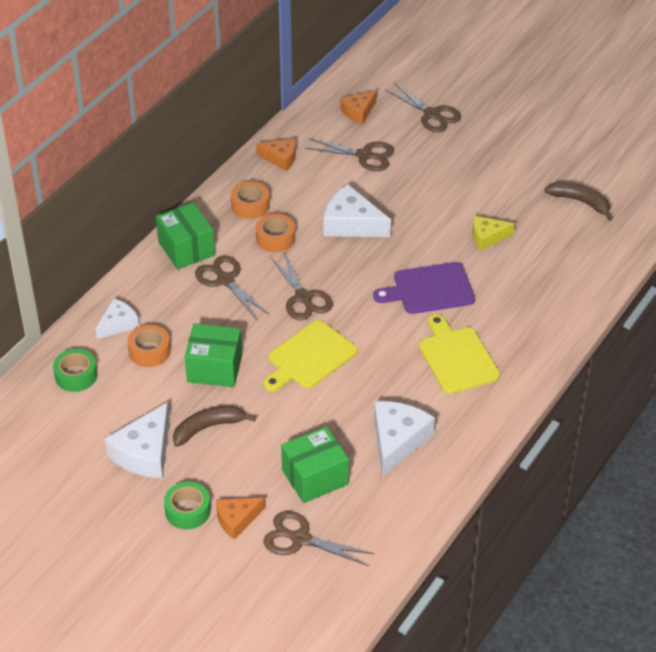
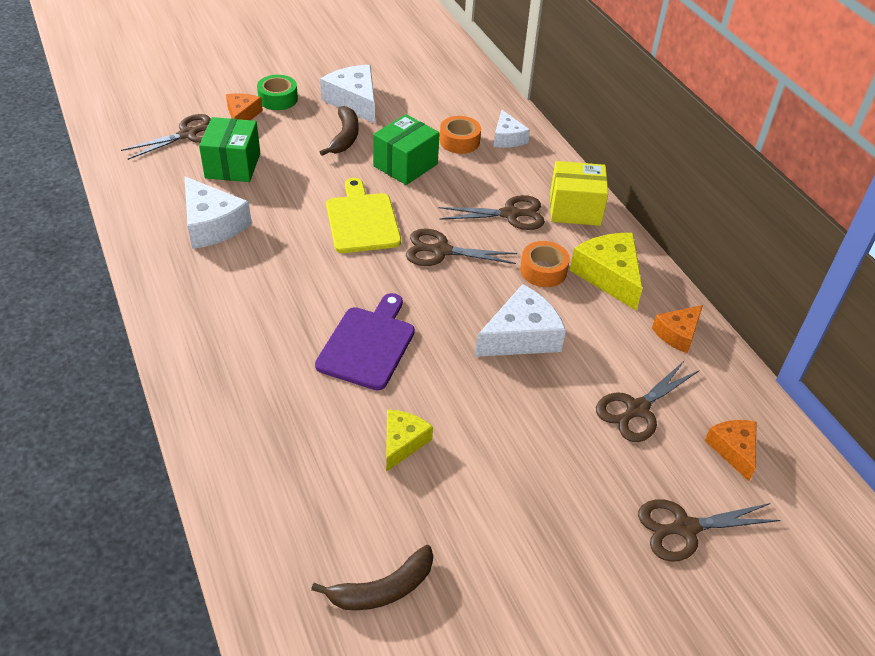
camera: 120 degrees right, 0 degrees up
(76, 375) = (468, 100): green tape -> none
(186, 249) = (575, 209): green box -> yellow box
(250, 206) = (609, 276): orange tape -> yellow cheese
(456, 358) = (258, 312): yellow cutting board -> none

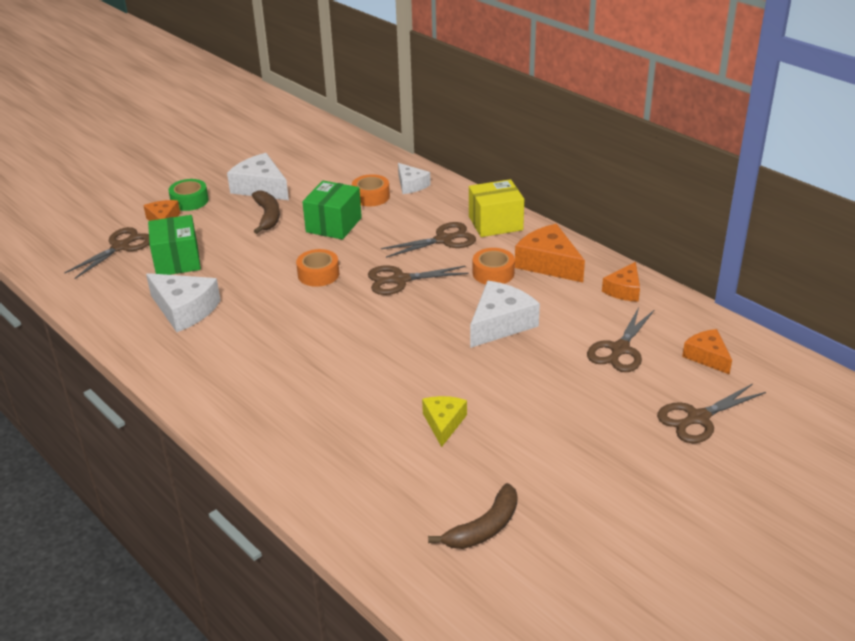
camera: 15 degrees left, 10 degrees down
(362, 220) = (318, 274): yellow cutting board -> orange tape
(367, 344) = (375, 362): purple cutting board -> none
(609, 276) = (549, 263): yellow cheese -> orange cheese

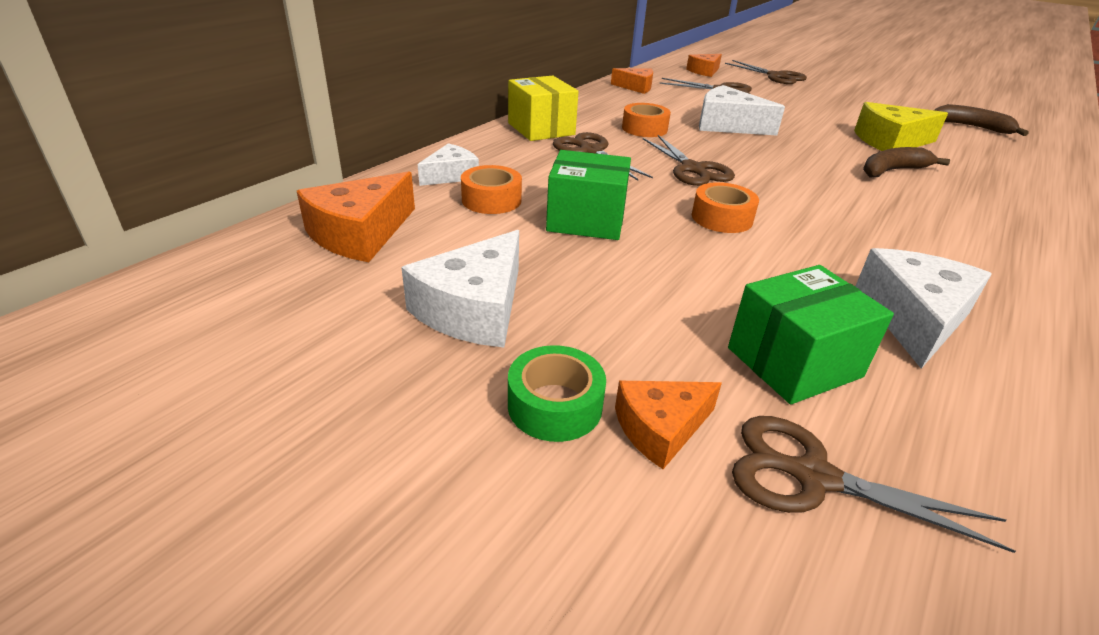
camera: 105 degrees left, 0 degrees up
(268, 216) = (583, 283): brown banana -> brown banana (892, 171)
(444, 423) = (890, 141): yellow cheese -> yellow cheese, size x1.61
(549, 263) = (611, 109): orange cheese -> orange cheese (360, 233)

